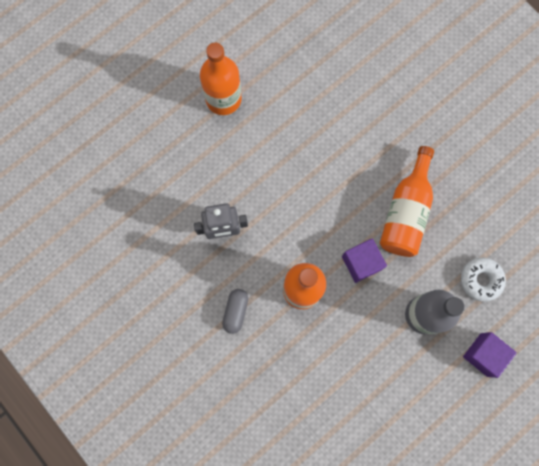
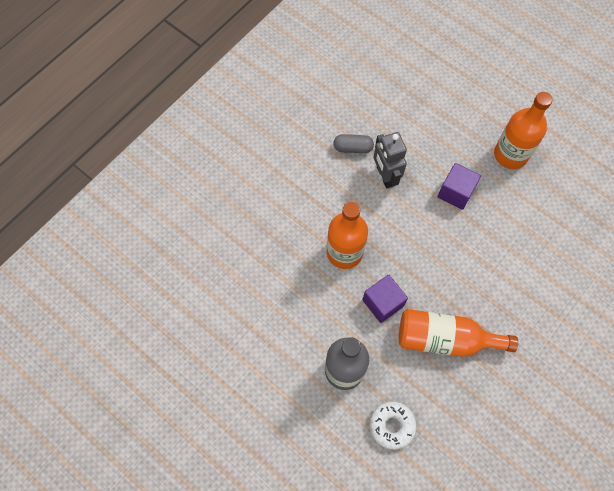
camera: 80 degrees right, 10 degrees down
(235, 311) = (313, 199): grey capsule -> grey capsule (353, 148)
(484, 354) = (315, 438): purple cube -> purple cube (455, 192)

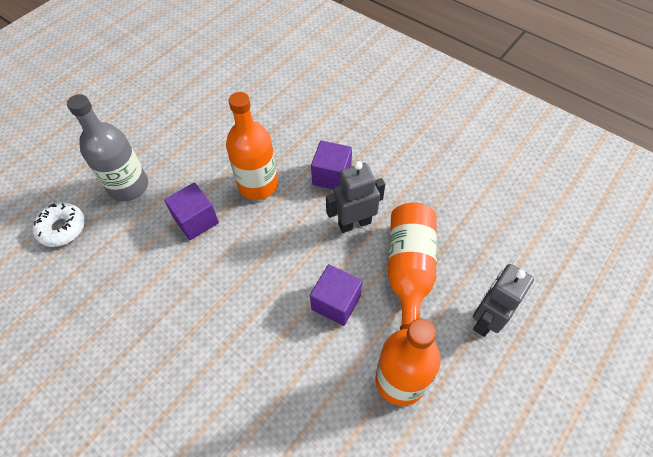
camera: 90 degrees right, 10 degrees down
(336, 192) = (331, 176): none -> purple cube
(353, 148) = (390, 190): grey capsule -> none
(444, 339) = (145, 282): orange bottle -> orange bottle (409, 270)
(463, 98) = (486, 319): none -> grey robot

